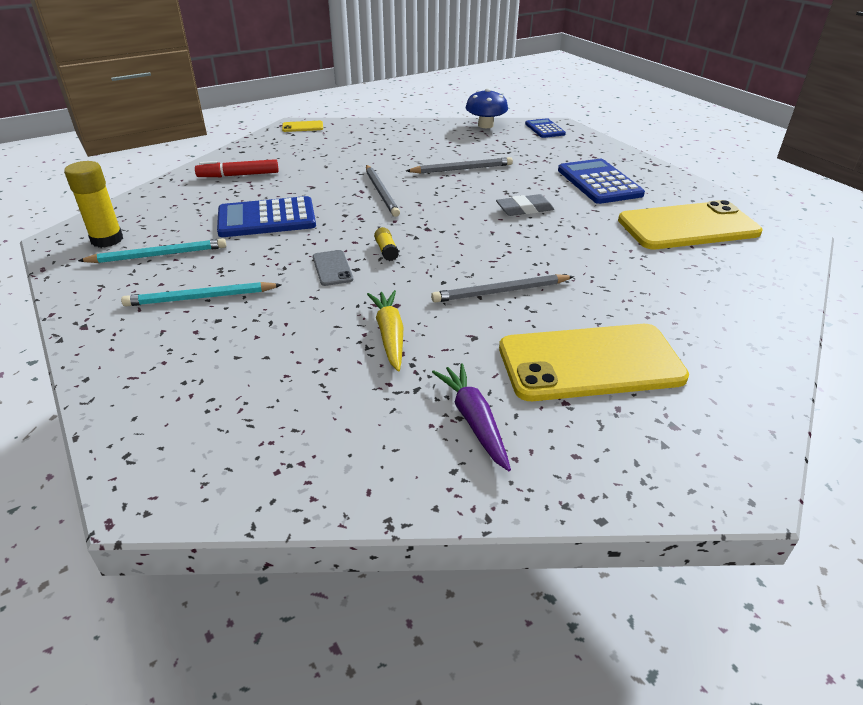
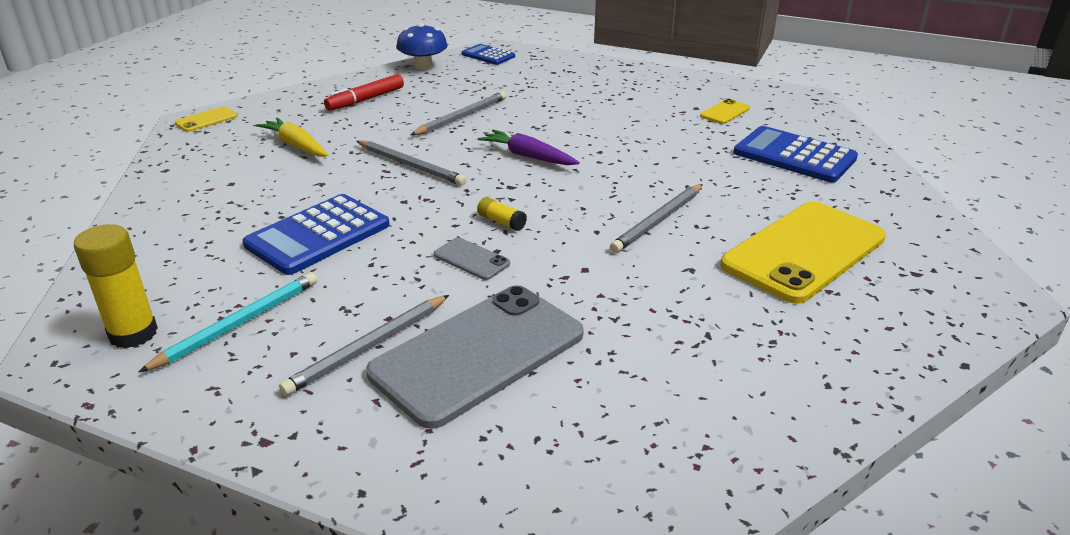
camera: 35 degrees left, 5 degrees down
(200, 298) = (368, 347): turquoise pencil -> grey pencil
(238, 175) = (205, 198): red marker -> red marker (365, 99)
(252, 330) = (478, 353): none -> grey phone
(389, 335) = (618, 299): yellow carrot -> yellow carrot (296, 145)
(473, 420) = (787, 338): purple carrot -> purple carrot (528, 156)
(524, 209) = (575, 138): grey eraser -> none
(599, 182) = (605, 94): blue calculator -> blue calculator (794, 156)
(688, 226) = (725, 112): yellow phone -> yellow phone, size x0.42

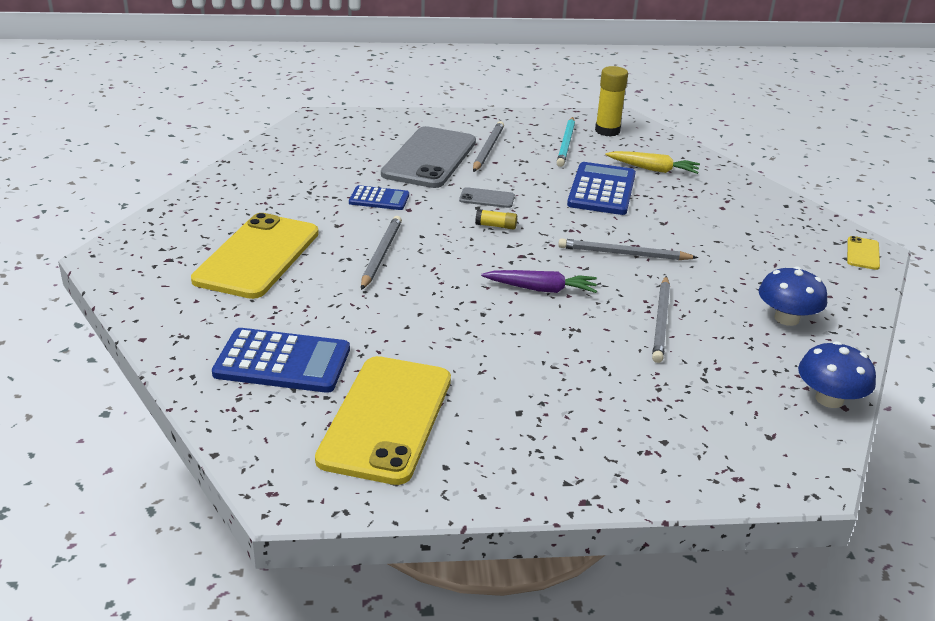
camera: 150 degrees right, 0 degrees up
(296, 145) = (742, 248): yellow carrot -> yellow carrot (653, 169)
(365, 99) = (786, 318): red marker -> blue mushroom
(488, 55) = (792, 454): blue calculator -> blue calculator (379, 199)
(725, 112) = (386, 419): yellow phone -> yellow phone, size x2.39

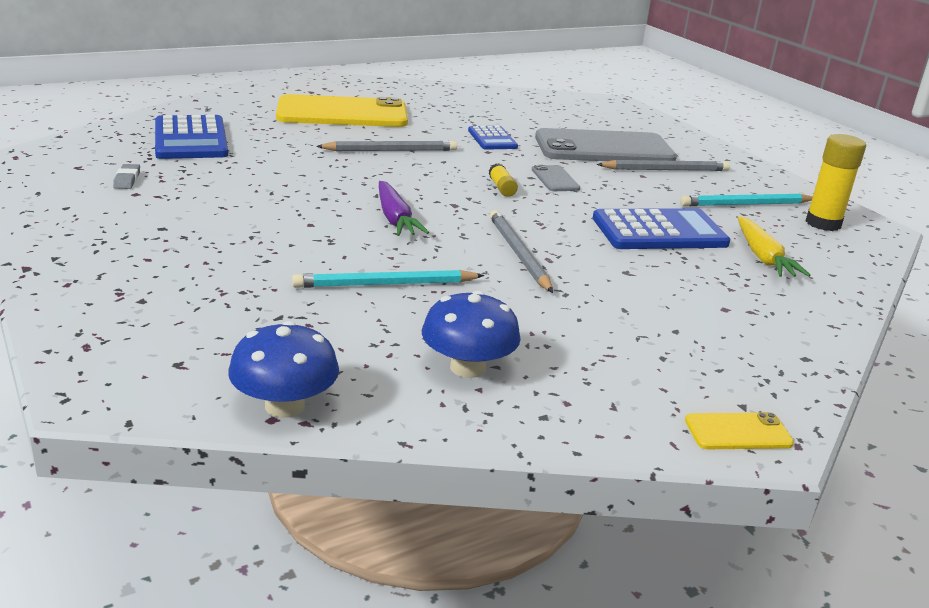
camera: 65 degrees right, 5 degrees down
(386, 419) = (127, 180): yellow phone -> grey eraser
(661, 321) = (385, 284): grey pencil -> turquoise pencil

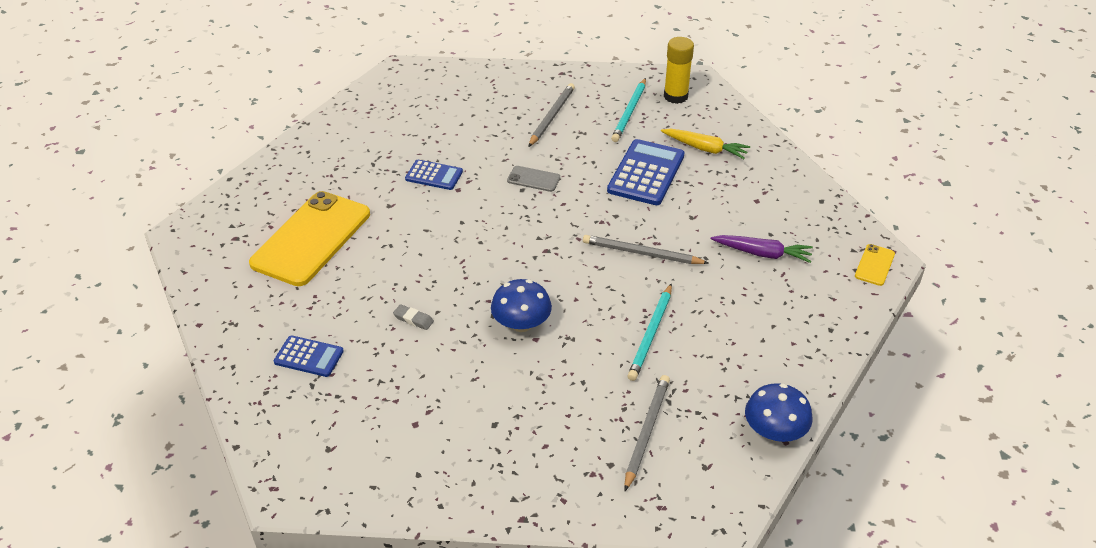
camera: 55 degrees left, 15 degrees up
(127, 180) = (381, 422): grey eraser -> grey eraser (413, 319)
(191, 139) = (309, 357): blue calculator -> blue calculator, size x0.58
(390, 150) = (419, 242): grey pencil -> grey pencil (646, 432)
(395, 219) = (553, 290): purple carrot -> purple carrot (762, 253)
(467, 367) = (769, 338): blue mushroom -> blue mushroom (521, 324)
(502, 188) = (532, 213): yellow glue stick -> none
(604, 148) = (493, 126): grey phone -> none

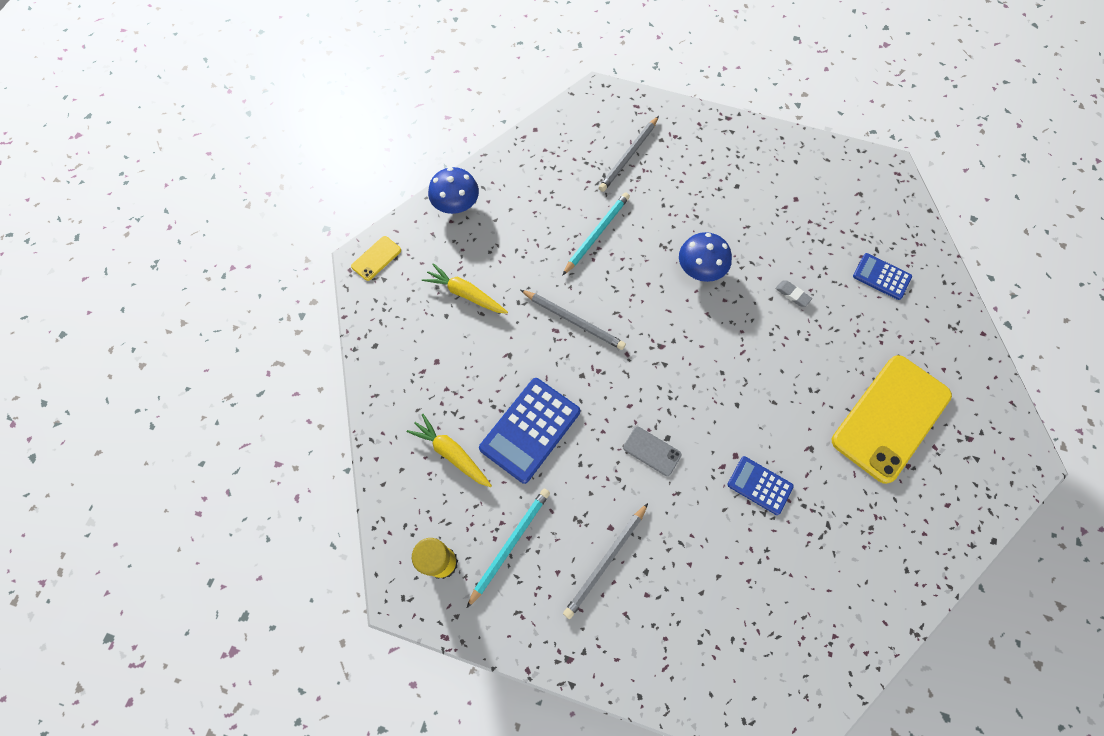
camera: 165 degrees left, 25 degrees up
(762, 253) = (465, 294): purple carrot -> yellow carrot
(774, 431) = (539, 137): blue mushroom -> blue mushroom (456, 204)

